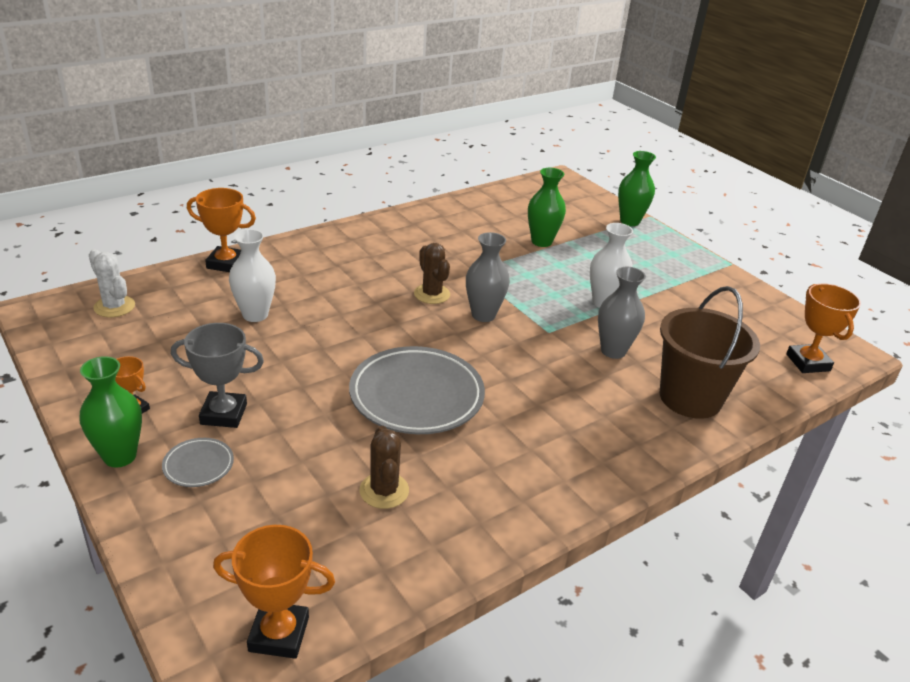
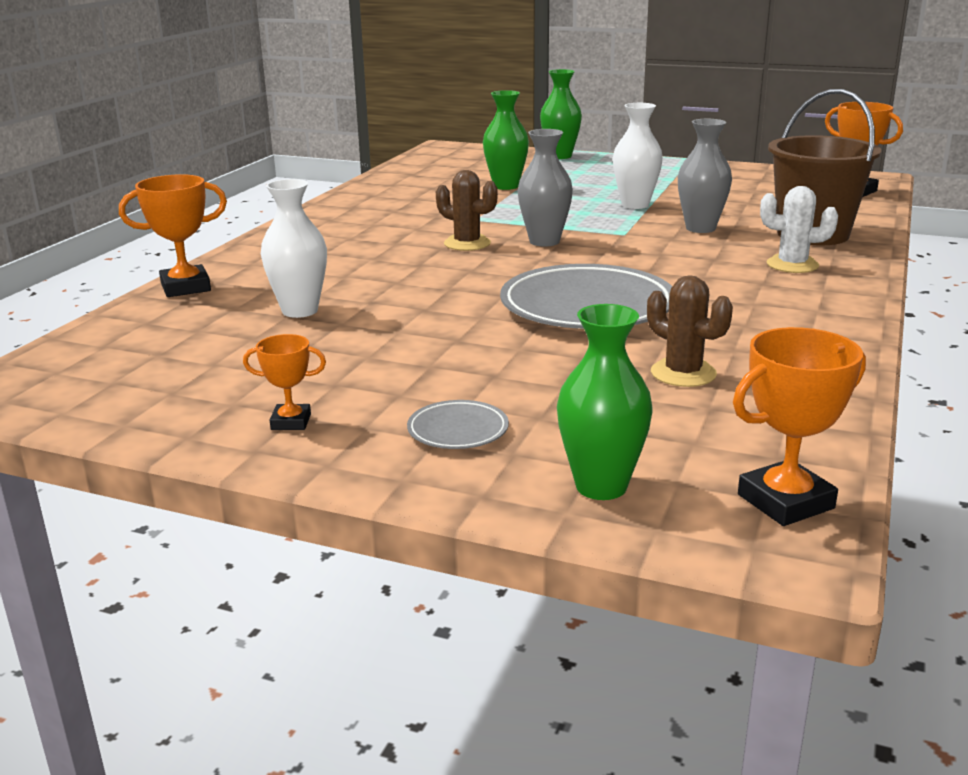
camera: 30 degrees left, 10 degrees down
(114, 307) = (97, 358): white cactus -> white cactus (792, 265)
(120, 456) = (347, 460): green vase -> green vase (601, 486)
(224, 414) = (410, 386): grey trophy -> none

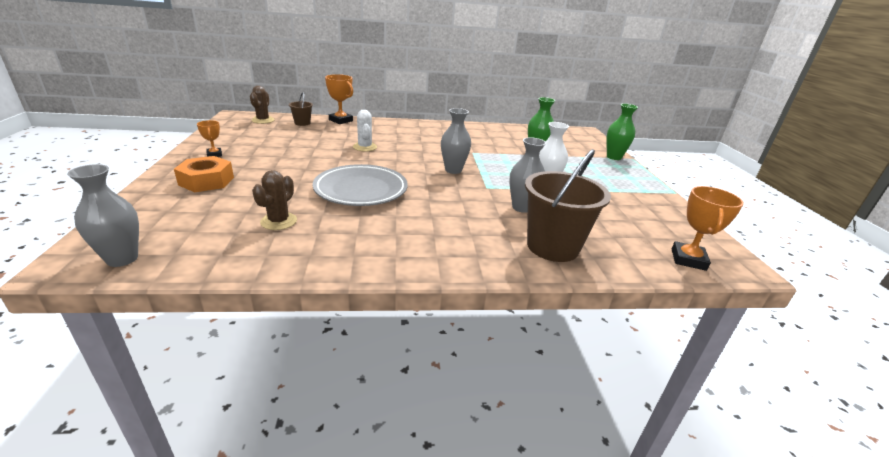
camera: 60 degrees right, 5 degrees up
(158, 323) = (302, 123): none -> brown bucket
(300, 311) = (325, 139): white vase -> none
(458, 430) = (206, 181): grey plate -> orange nut
(467, 243) = (433, 155): brown cactus -> brown cactus (263, 120)
(601, 486) = (148, 214): green vase -> none
(785, 501) = (122, 259): orange trophy -> grey vase
(792, 265) = (478, 242): white cactus -> white cactus (365, 147)

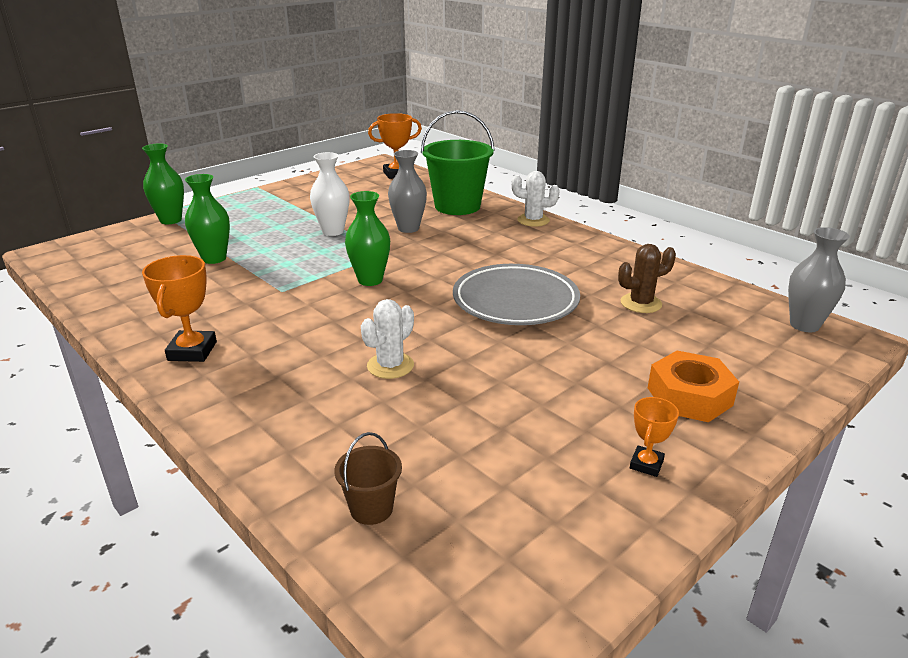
camera: 125 degrees left, 0 degrees up
(263, 120) = (438, 580): brown cactus -> none
(340, 120) = (282, 475): orange trophy -> orange trophy (192, 351)
(453, 170) = (370, 280): grey vase -> green vase
(472, 265) = (533, 220): none -> white cactus
(552, 247) = (457, 206): brown bucket -> green bucket

